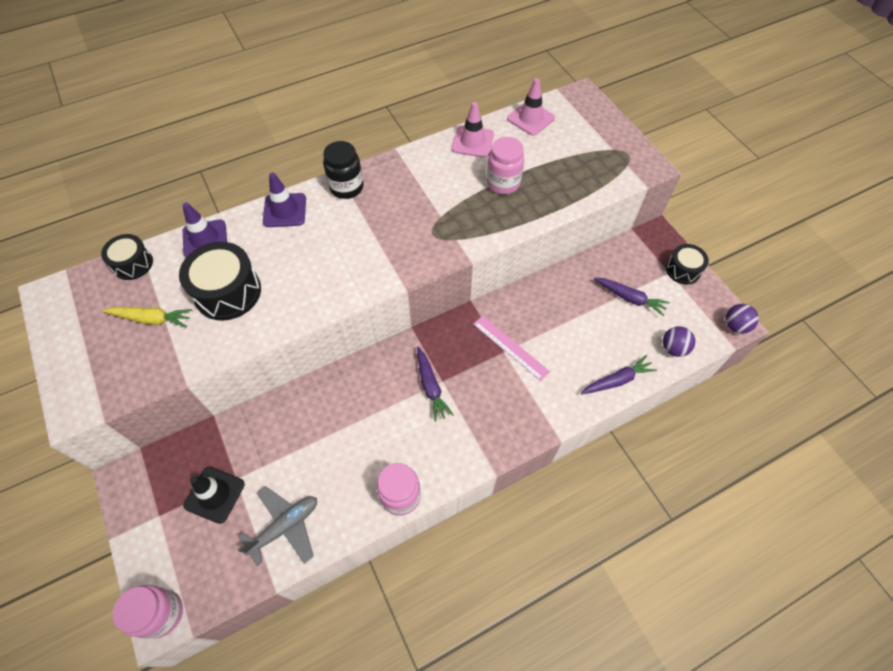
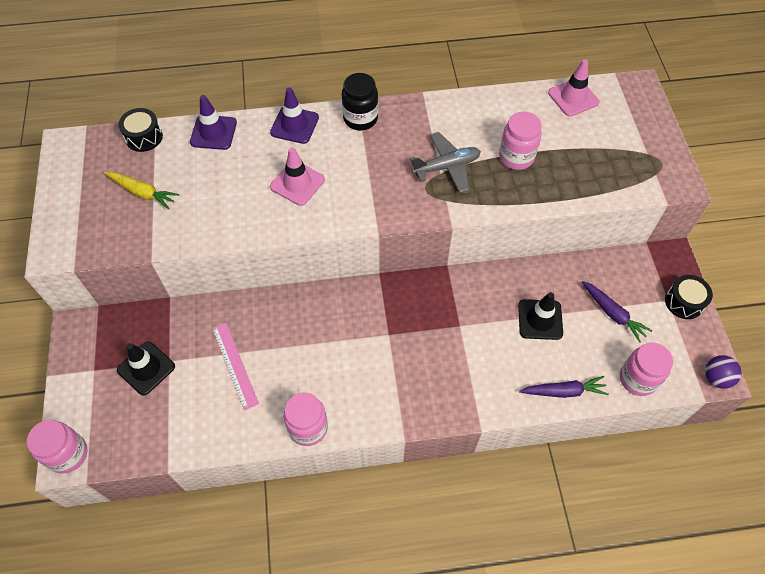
camera: 20 degrees right, 0 degrees up
(228, 292) = (216, 188): black drum -> none
(285, 526) = (196, 418): grey plane -> grey plane (446, 167)
(431, 387) = (375, 336): purple carrot -> none
(472, 141) = (502, 106): pink traffic cone -> pink traffic cone (297, 183)
(510, 347) = (468, 323): pink ruler -> pink ruler (235, 365)
(571, 323) = (540, 319): none -> black traffic cone
(673, 348) = (637, 379): purple ball -> pink jar

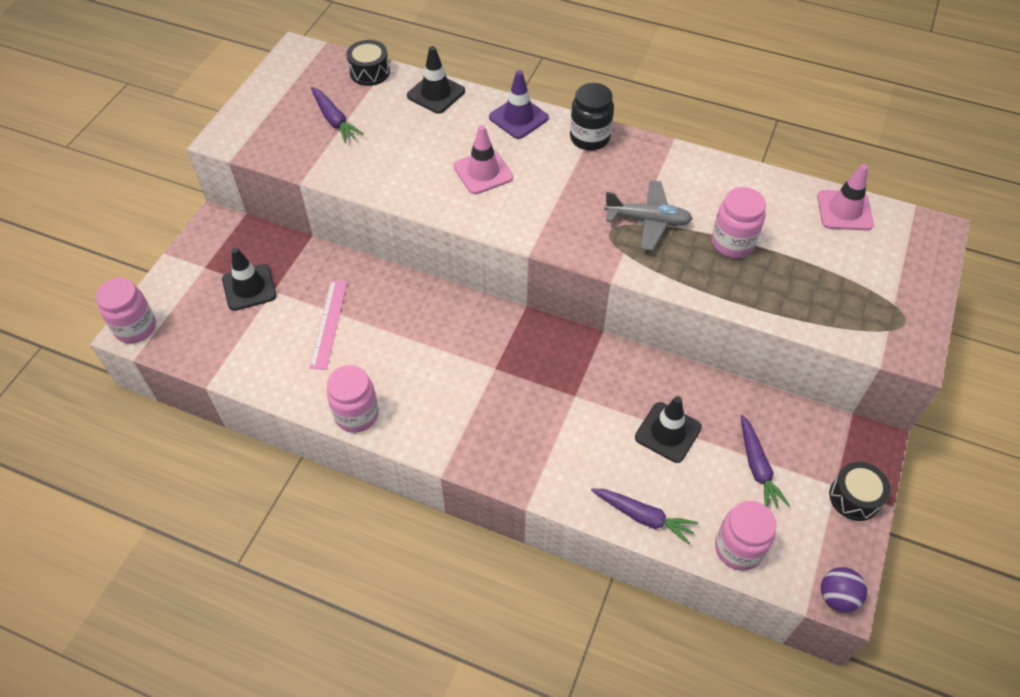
camera: 30 degrees right, 5 degrees down
(142, 192) = (334, 120): yellow carrot -> purple carrot
(213, 132) = (436, 93): purple traffic cone -> black traffic cone

